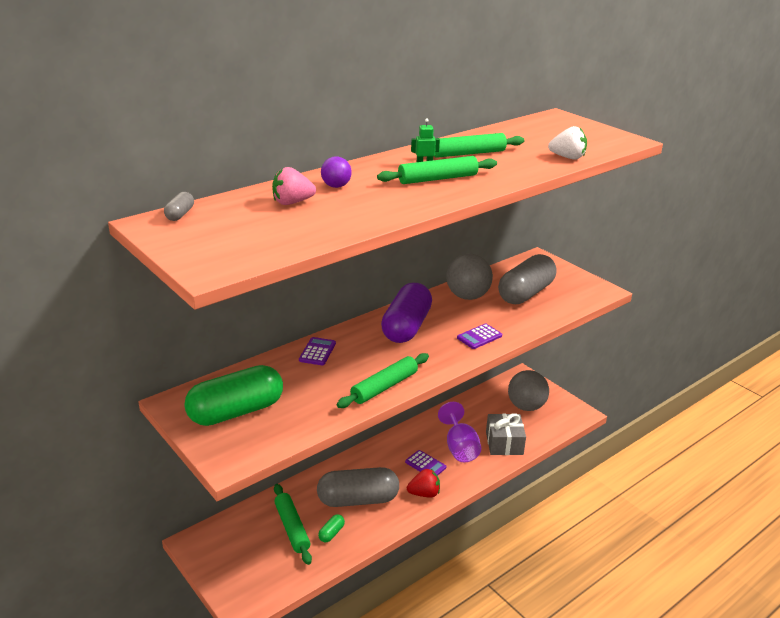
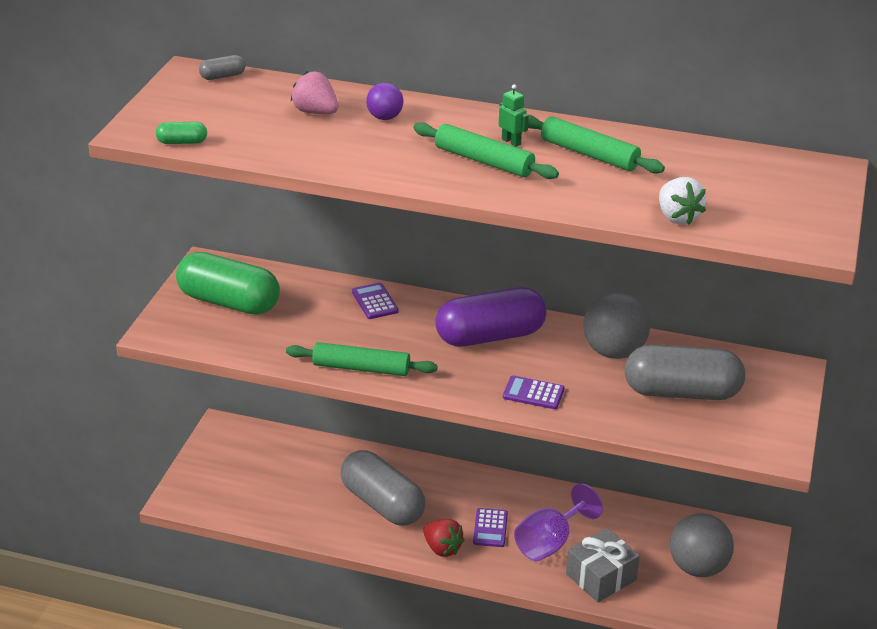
camera: 55 degrees right, 5 degrees up
(292, 528) = (299, 479): green rolling pin -> none
(317, 352) = (375, 301): purple calculator -> purple calculator turned 90 degrees counterclockwise
(331, 533) = (317, 509): green capsule -> green capsule (182, 142)

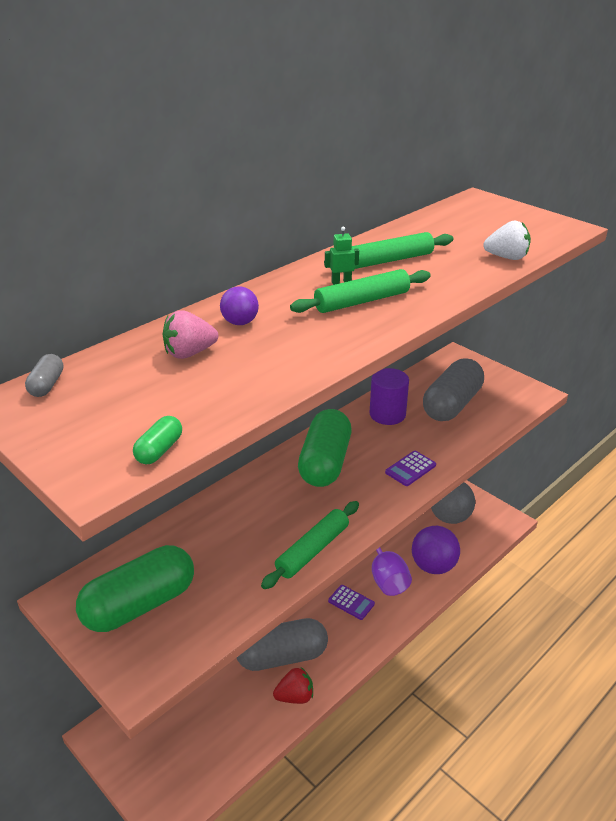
camera: 60 degrees left, 0 degrees up
(375, 301) = (226, 507): purple calculator -> none
(442, 548) = (355, 640): red strawberry -> red strawberry (295, 696)
(490, 336) = (325, 463): purple capsule -> green capsule
(601, 577) = (433, 566): grey gift -> purple ball
(613, 351) = (387, 414): grey ball -> purple cylinder

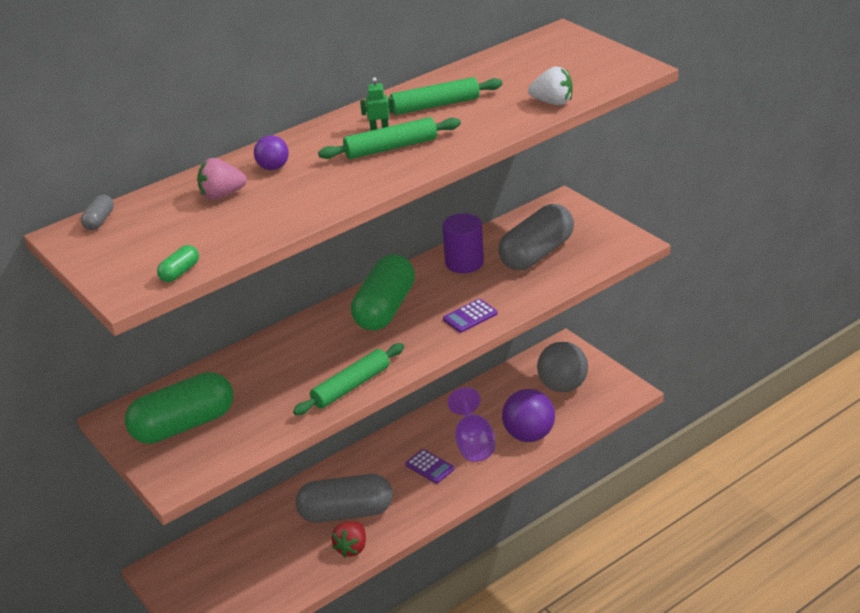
camera: 10 degrees right, 0 degrees up
(295, 696) = (352, 548): red strawberry -> red strawberry turned 120 degrees clockwise

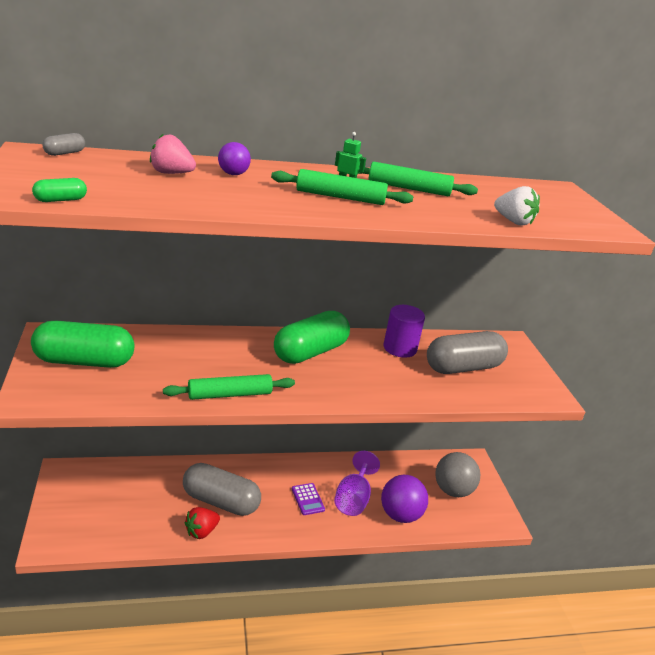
camera: 20 degrees right, 5 degrees down
(470, 316) = (370, 388): purple calculator -> none

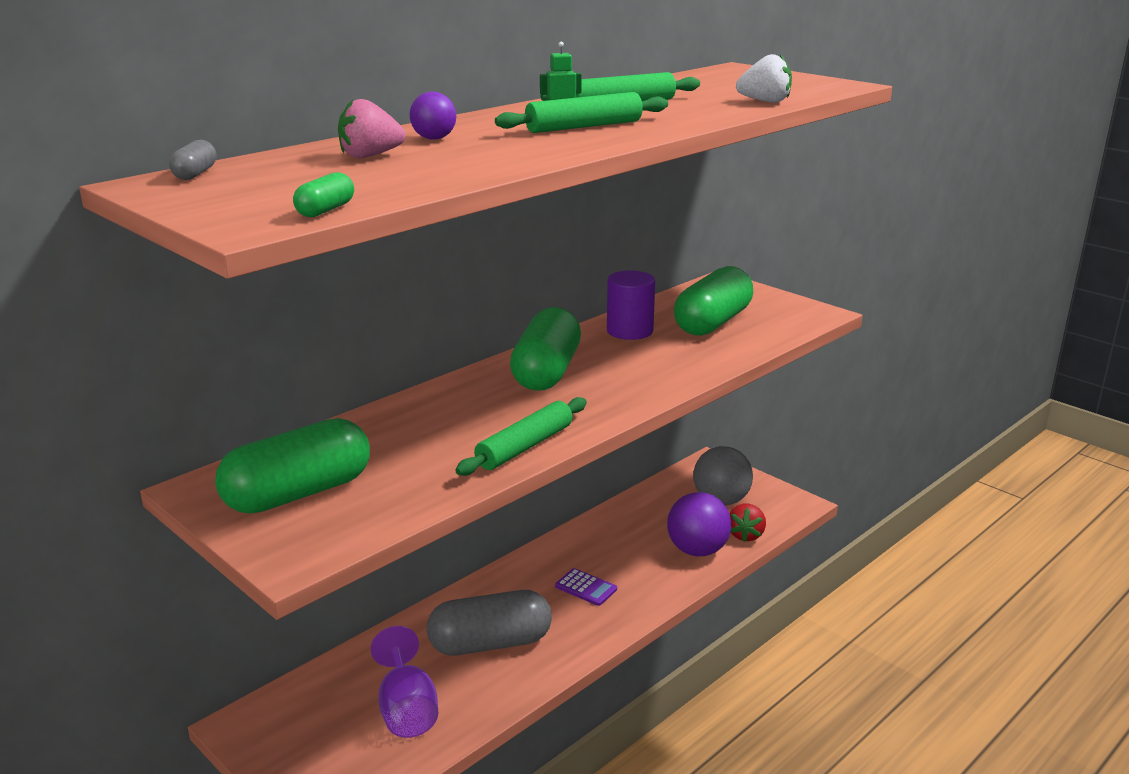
camera: 30 degrees left, 5 degrees down
(201, 531) = (505, 685): red strawberry -> red strawberry (745, 535)
(353, 499) = (633, 561): purple goblet -> purple goblet (407, 710)
(463, 367) = (712, 323): grey capsule -> green capsule

